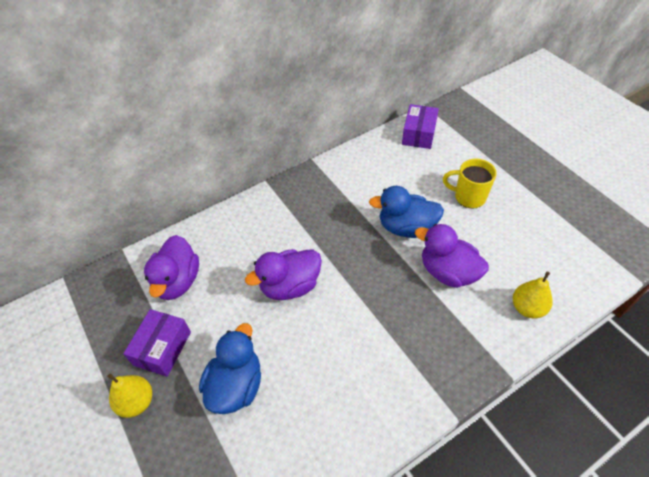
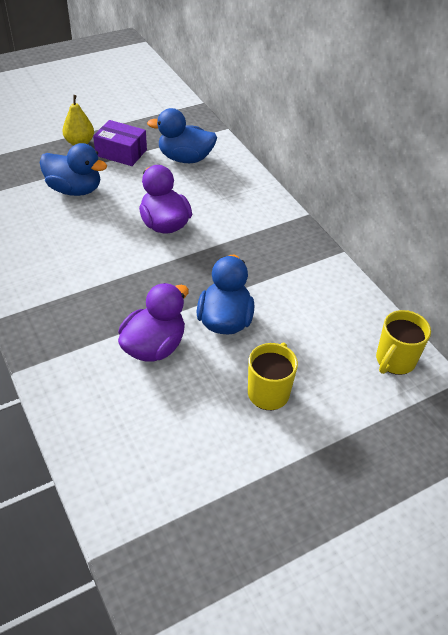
camera: 90 degrees right, 5 degrees down
(177, 281) = (185, 158): purple duck -> blue duck
(418, 134) = (394, 361): purple box -> yellow mug
(527, 308) = (88, 409): yellow pear -> none

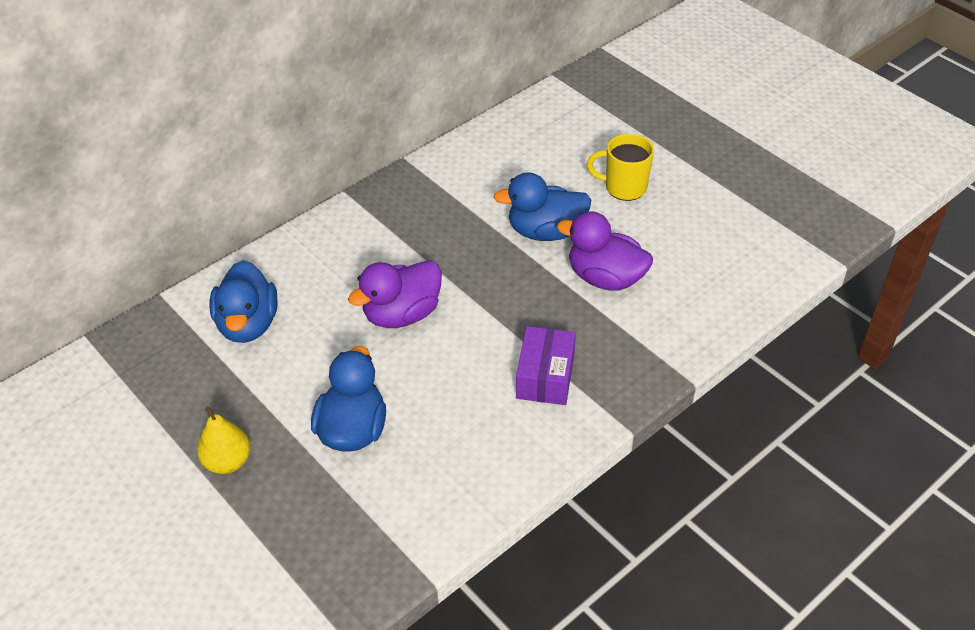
camera: 100 degrees left, 0 degrees up
(121, 153) = (247, 401): purple box -> purple box (545, 377)
(394, 361) = (549, 114): yellow mug -> none

